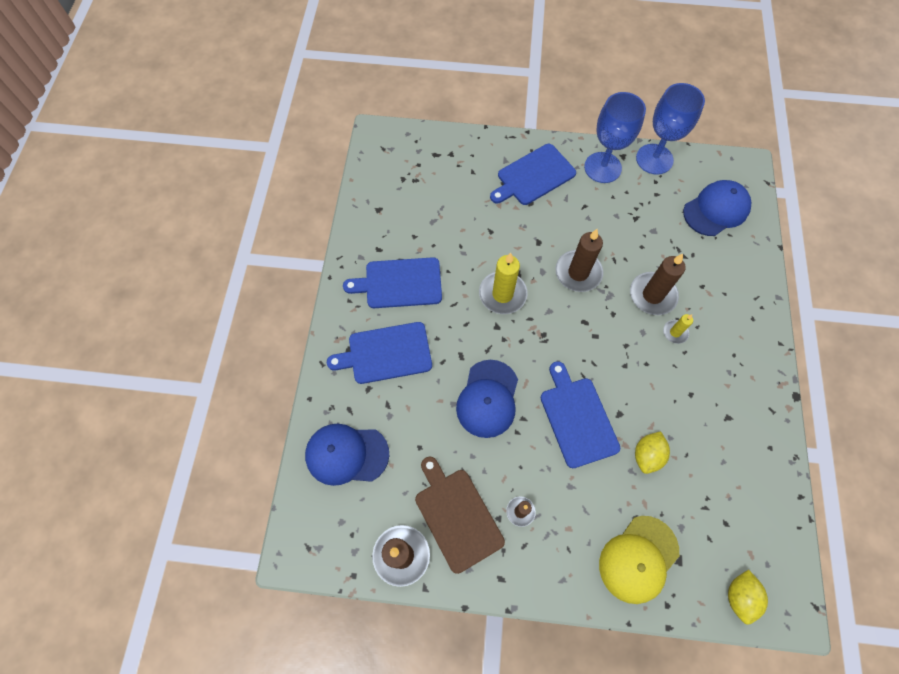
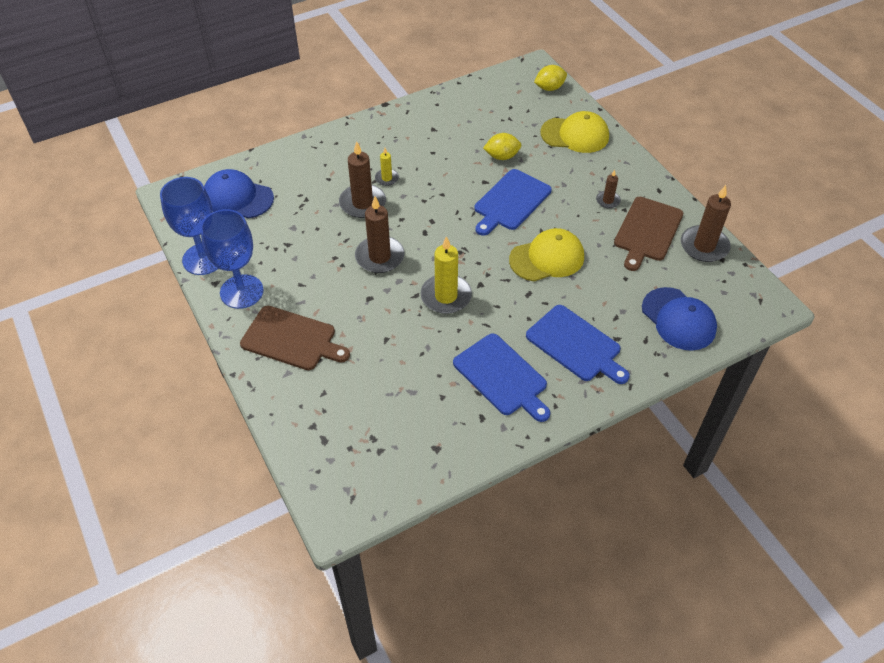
camera: 125 degrees left, 15 degrees down
(488, 398) = (547, 258): blue cap -> yellow cap
(534, 176) = (292, 339): blue cutting board -> brown cutting board

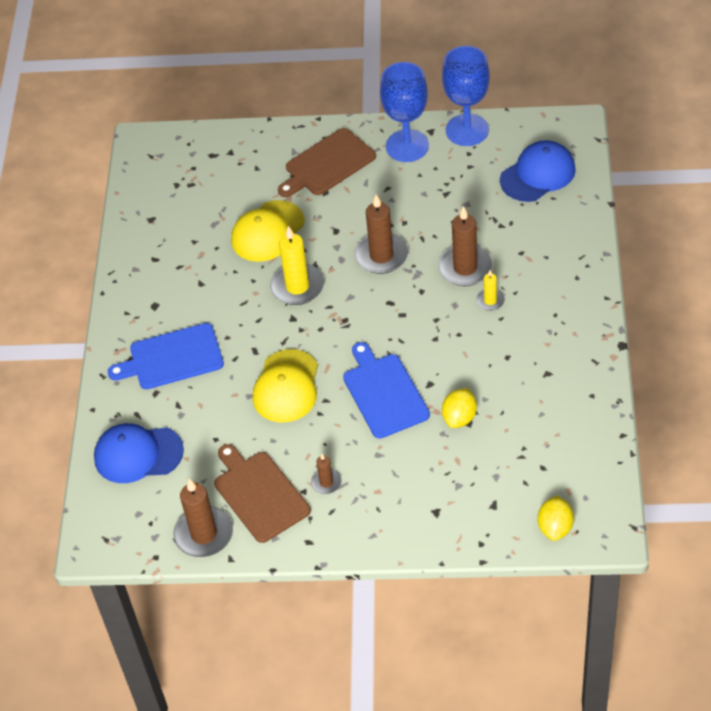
camera: 125 degrees right, 0 degrees up
(502, 376) = (181, 289): blue cutting board -> none
(575, 135) = (451, 508): yellow cap -> yellow cap (267, 231)

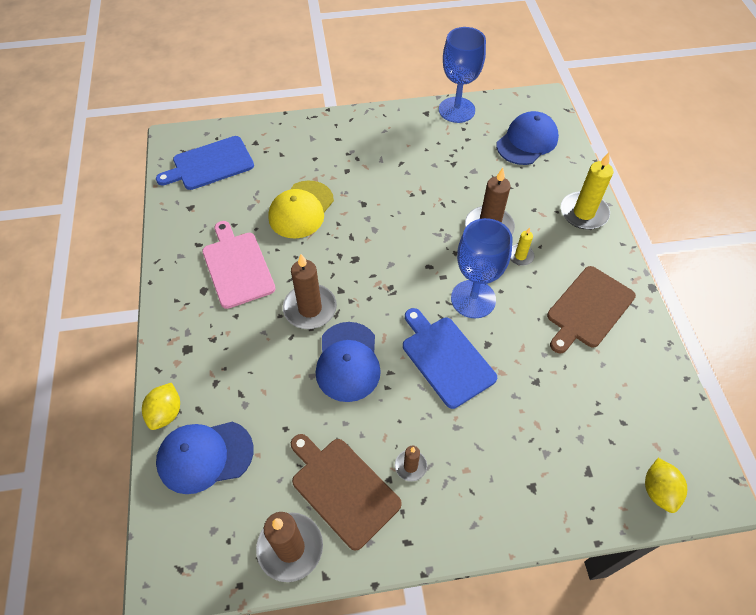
camera: 15 degrees left, 5 degrees up
(172, 358) = (228, 343): blue cutting board -> blue cutting board (210, 164)
(191, 285) = (237, 267): none -> pink cutting board
(286, 386) = (348, 362): yellow cap -> blue cap
(297, 286) = (339, 259): yellow candle -> yellow candle (583, 213)
(327, 164) = (344, 146): brown cutting board -> brown cutting board (588, 309)
(381, 256) = (410, 223): brown candle -> brown candle (310, 308)
(407, 146) = (409, 126): blue goblet -> blue goblet (473, 299)
(459, 417) = (526, 377): yellow lemon -> yellow lemon (166, 413)

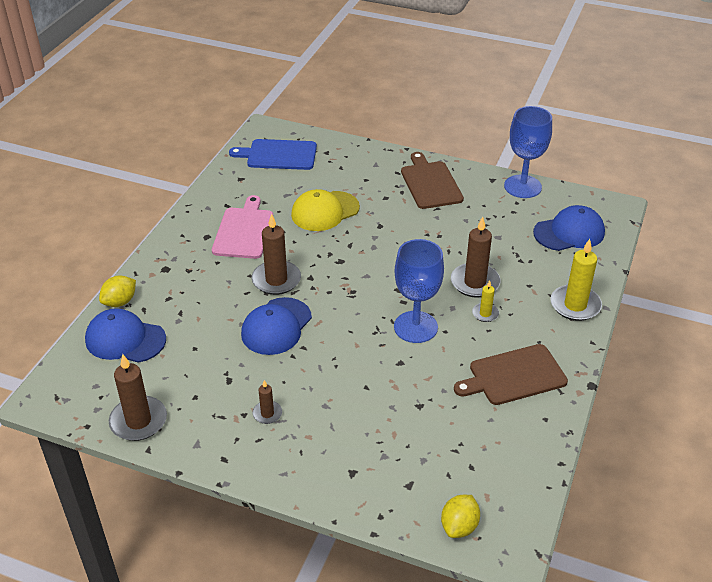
camera: 30 degrees right, 15 degrees down
(342, 489) = (204, 404): brown cutting board -> brown cutting board (430, 183)
(446, 358) = (356, 357): blue cutting board -> none

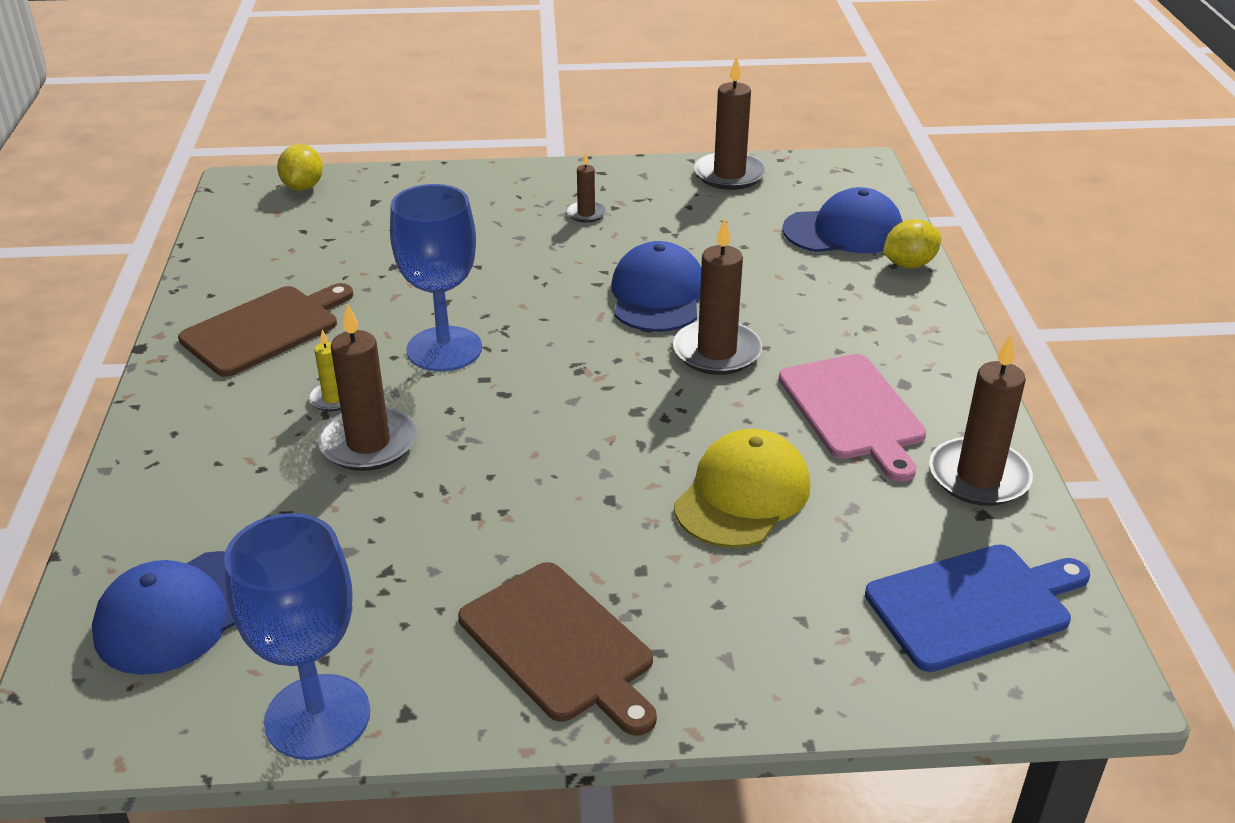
camera: 155 degrees right, 5 degrees down
(120, 302) = (908, 264): yellow lemon -> yellow lemon turned 45 degrees clockwise
(225, 191) = (978, 476): none -> brown candle
(575, 305) = (166, 456): yellow candle -> none

